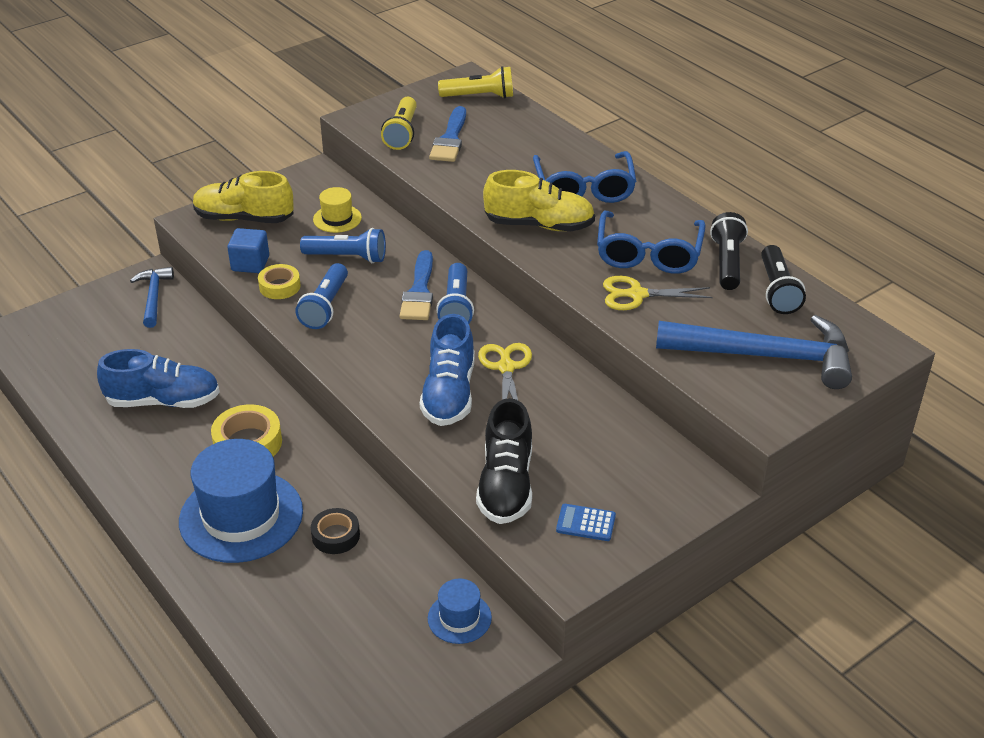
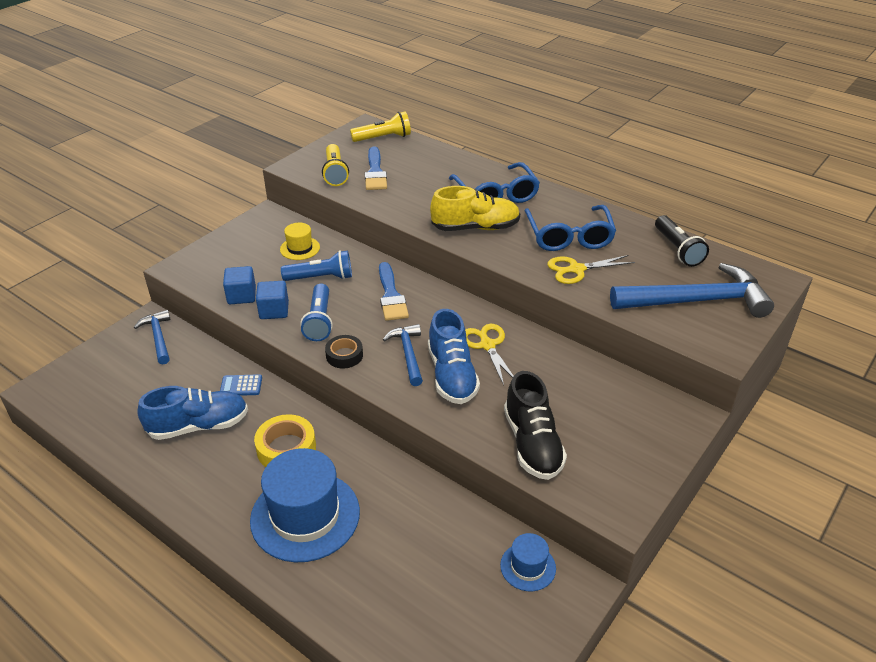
camera: 15 degrees left, 0 degrees up
(244, 218) = (222, 260): yellow shoe -> none
(279, 286) = (274, 310): yellow tape -> blue cube
(335, 536) = (394, 516): black tape -> black tape (344, 355)
(410, 361) = (408, 354): none -> blue hammer
(456, 307) = (426, 303): blue flashlight -> none
(585, 523) = (610, 463): blue calculator -> blue calculator (241, 386)
(727, 263) = (630, 234): black flashlight -> none

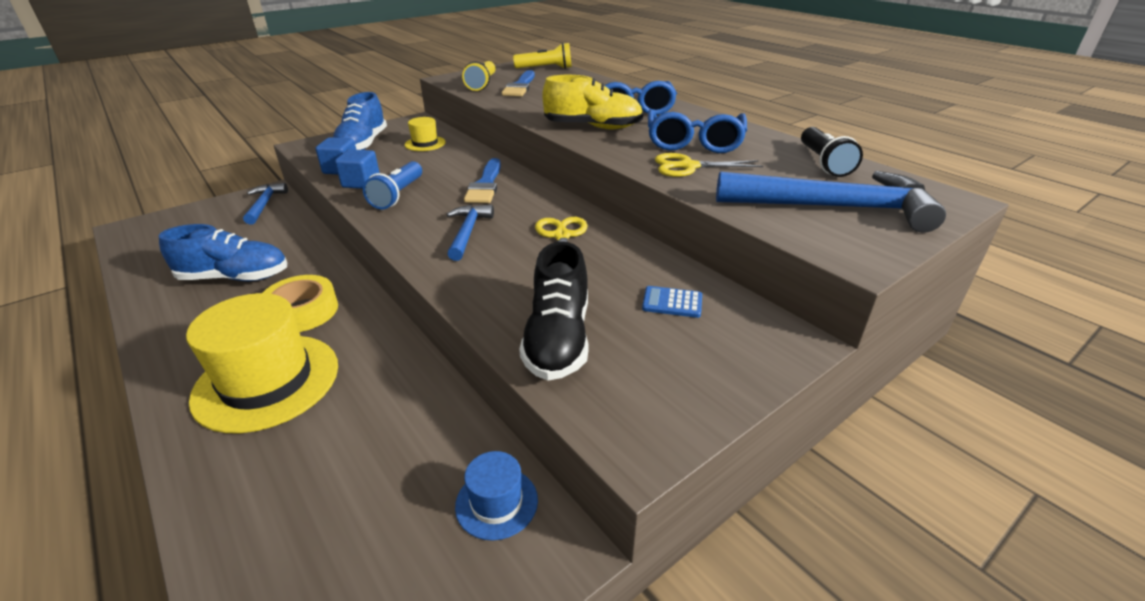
camera: 15 degrees right, 5 degrees down
(241, 386) = (304, 251): blue calculator -> blue calculator (672, 302)
(305, 516) = (267, 381): blue hat -> yellow hat
(321, 277) = (427, 165): blue flashlight -> none
(344, 355) = (399, 225): black tape -> none
(452, 375) = (503, 257): blue shoe -> blue shoe (363, 145)

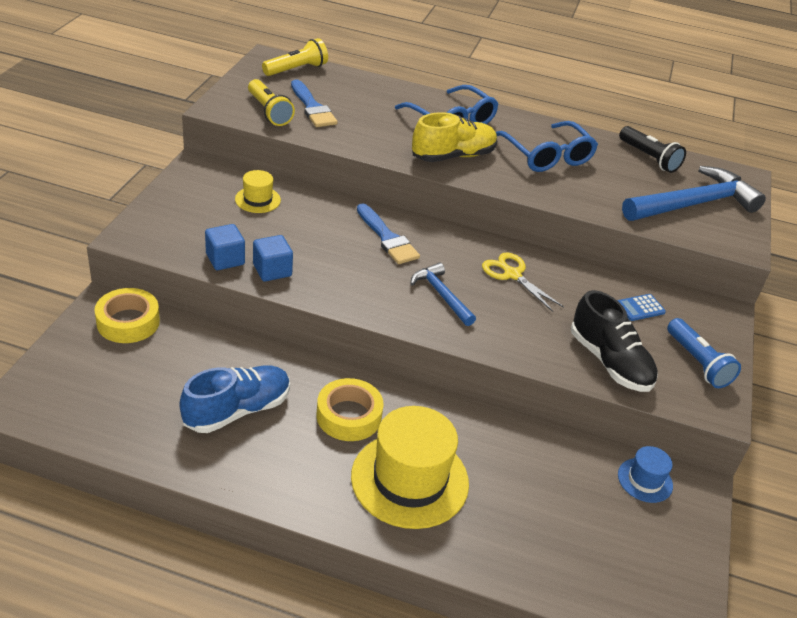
camera: 40 degrees left, 5 degrees up
(264, 204) = (128, 322): blue hammer -> yellow tape
(363, 145) = (194, 219): blue shoe -> none
(398, 195) = (329, 274): blue flashlight -> blue flashlight (698, 363)
(688, 166) = (573, 187): yellow scissors -> none

